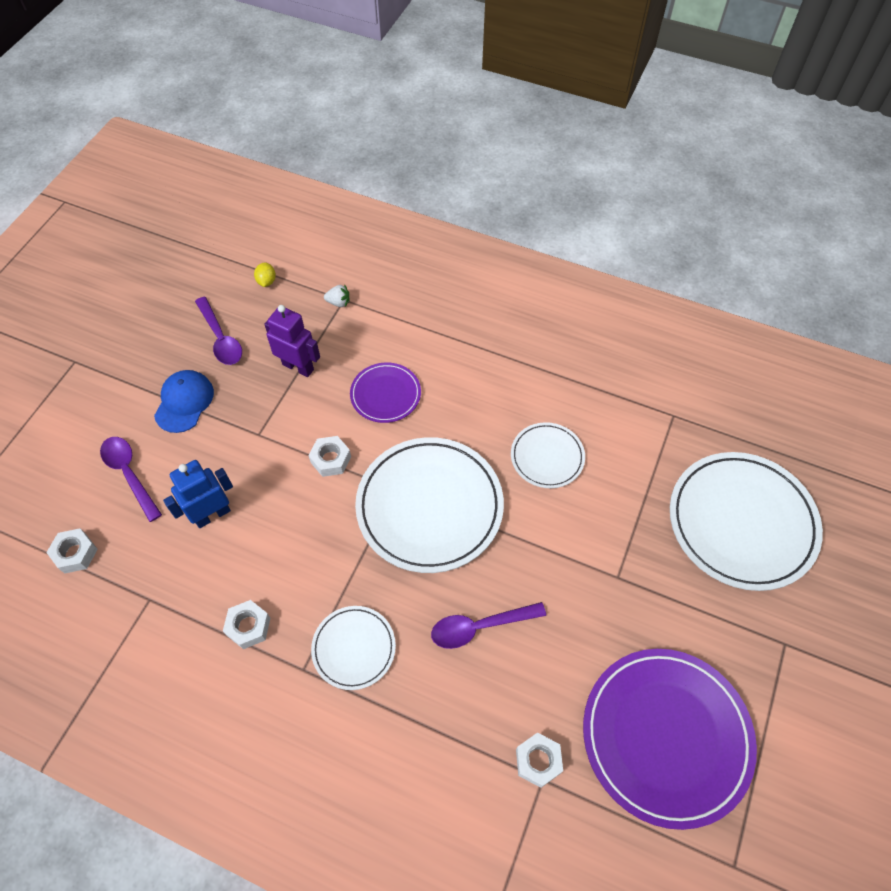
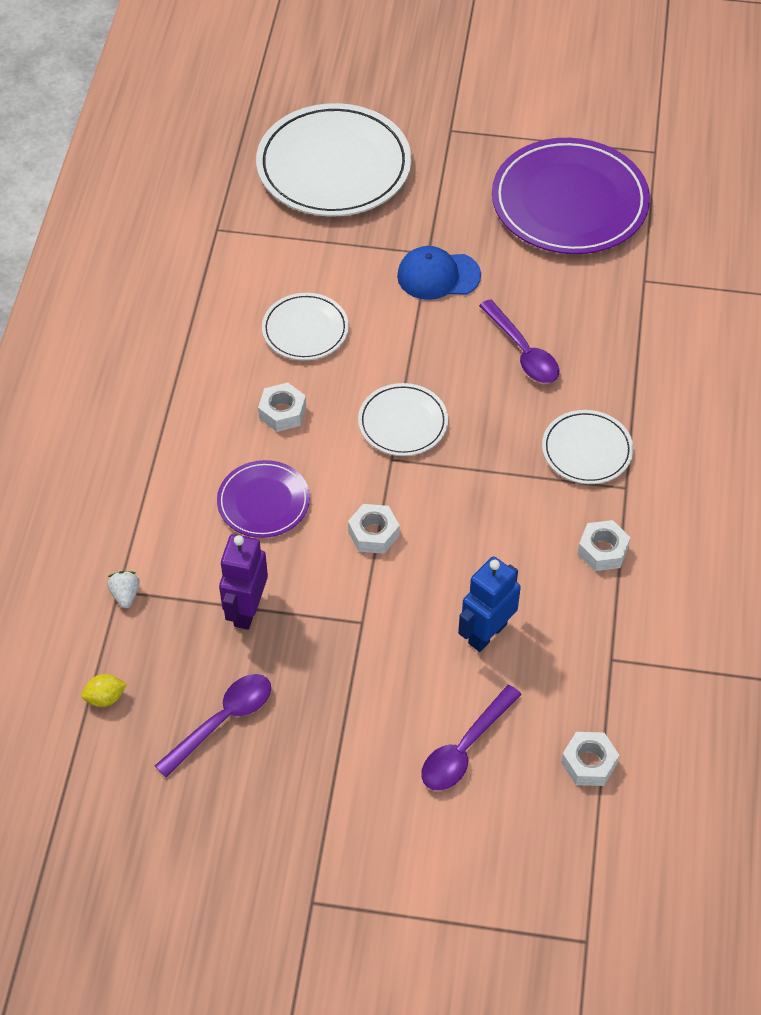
camera: 105 degrees left, 5 degrees down
(184, 402) = (339, 726): blue cap -> blue cap (438, 275)
(212, 514) = (487, 633): blue robot -> blue robot turned 90 degrees clockwise
(429, 506) = (403, 422): white plate -> white plate, size x0.52
(538, 761) = (630, 286): white nut -> white nut (282, 412)

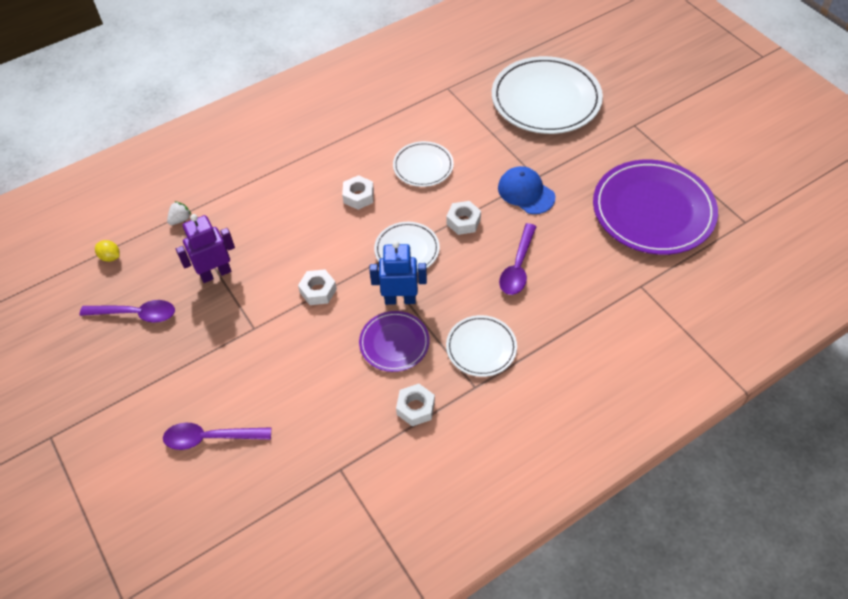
camera: 50 degrees right, 0 degrees up
(263, 502) = (292, 230): purple plate -> purple plate (394, 343)
(487, 633) = (300, 392): blue robot -> blue robot (400, 299)
(589, 763) = (253, 511): white nut -> white nut (463, 221)

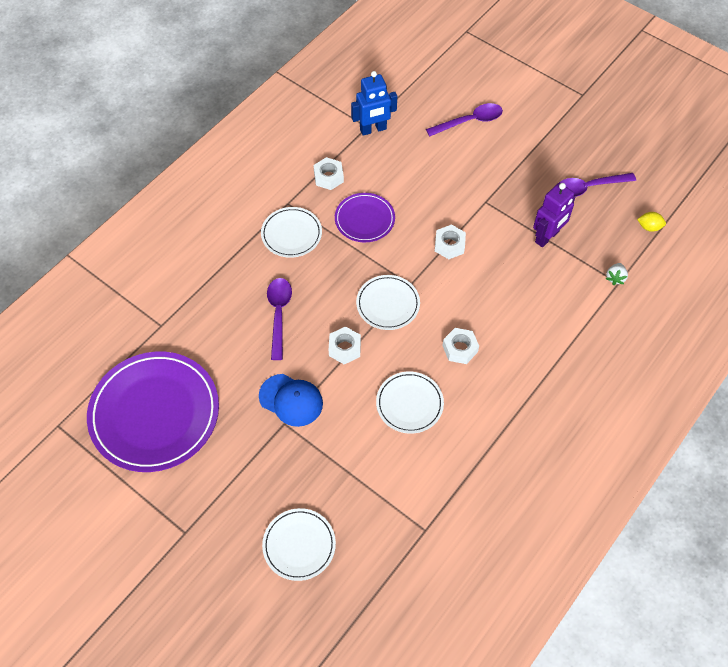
camera: 160 degrees right, 5 degrees up
(400, 299) = (375, 256): blue robot -> blue robot (373, 129)
(546, 99) = (299, 545): white plate -> white plate, size x0.52

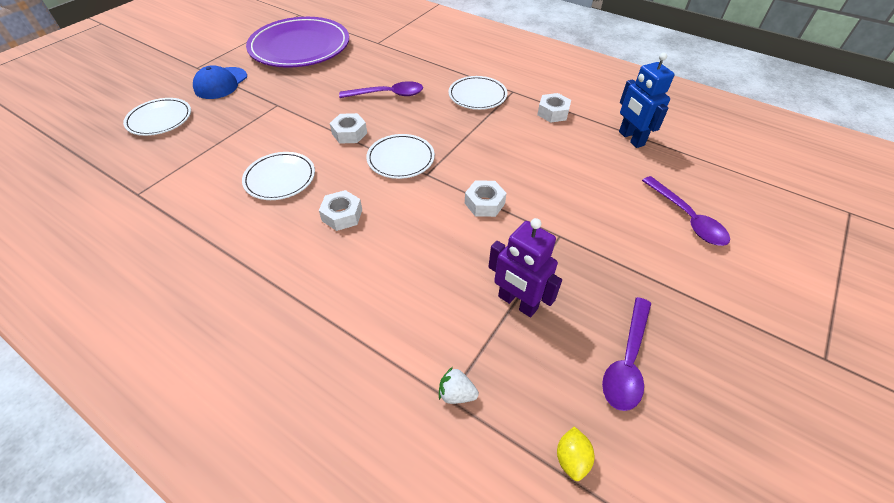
camera: 85 degrees right, 10 degrees down
(291, 400) = (299, 106): blue cap -> blue cap (221, 83)
(364, 219) = (506, 138): purple plate -> none
(589, 187) = (627, 361): purple spoon -> purple spoon turned 135 degrees counterclockwise

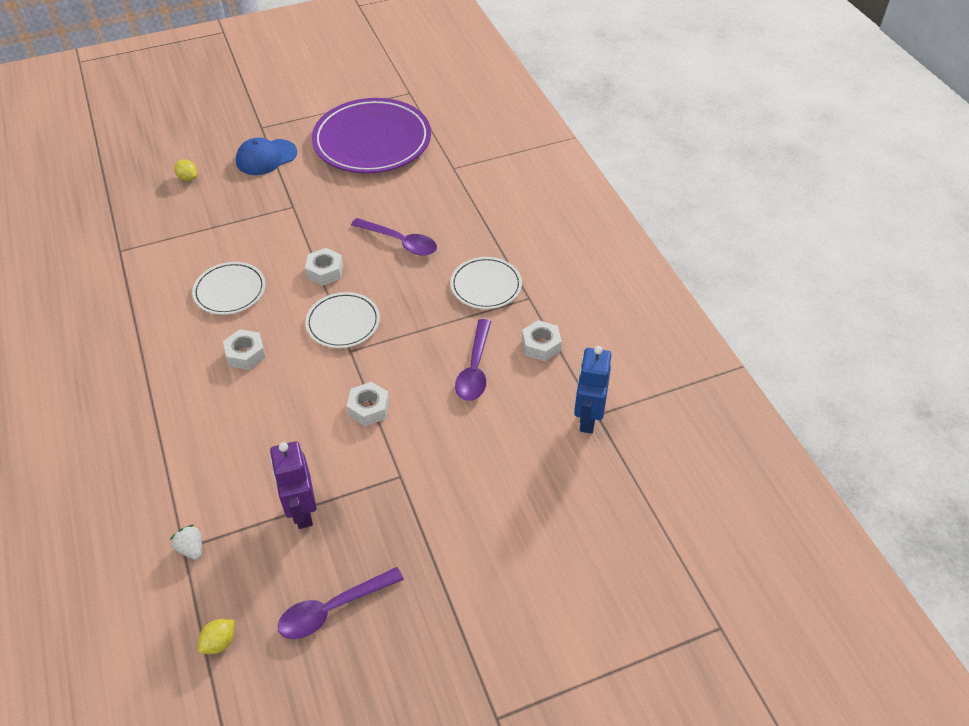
camera: 35 degrees right, 0 degrees up
(160, 119) = (188, 178): white plate -> yellow lemon
(687, 218) = (536, 530): purple spoon -> purple spoon (475, 368)

